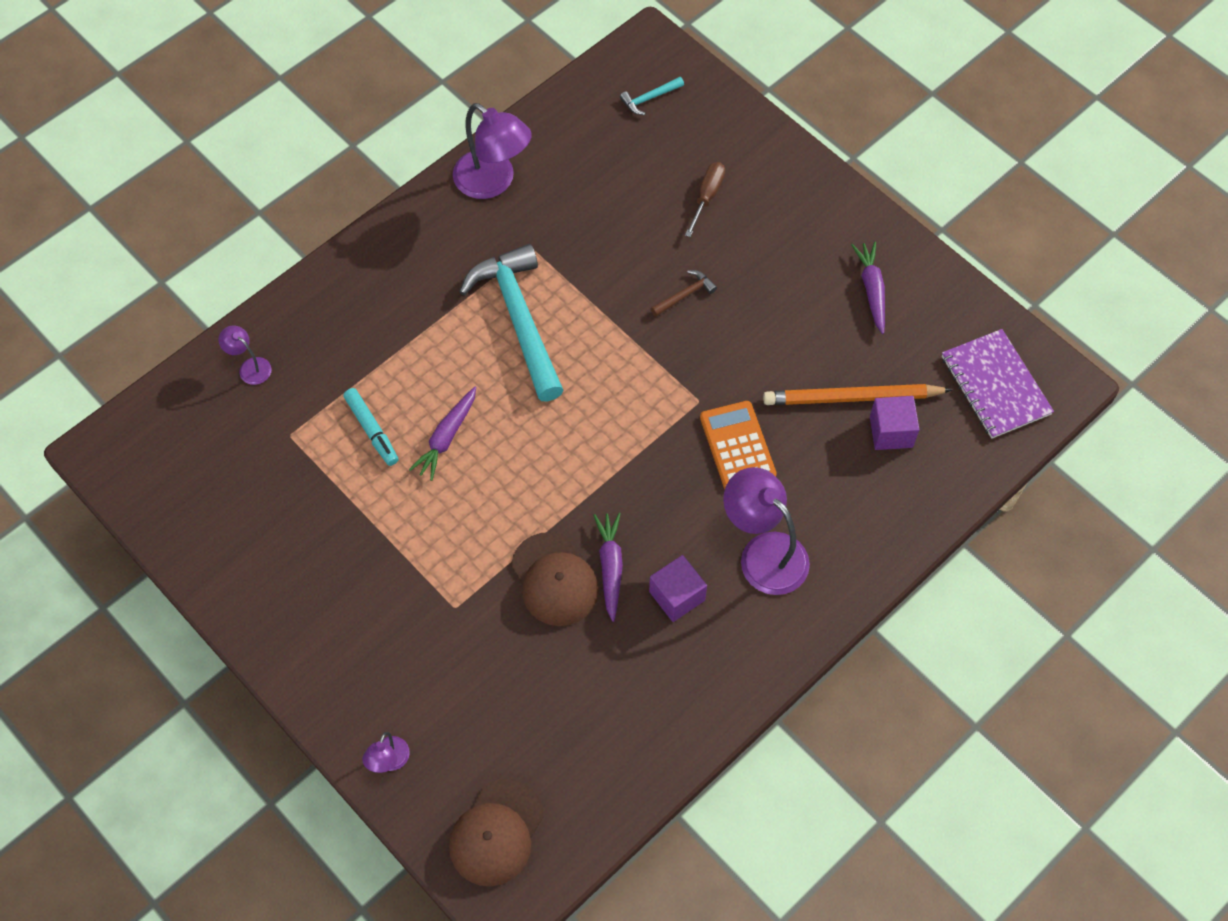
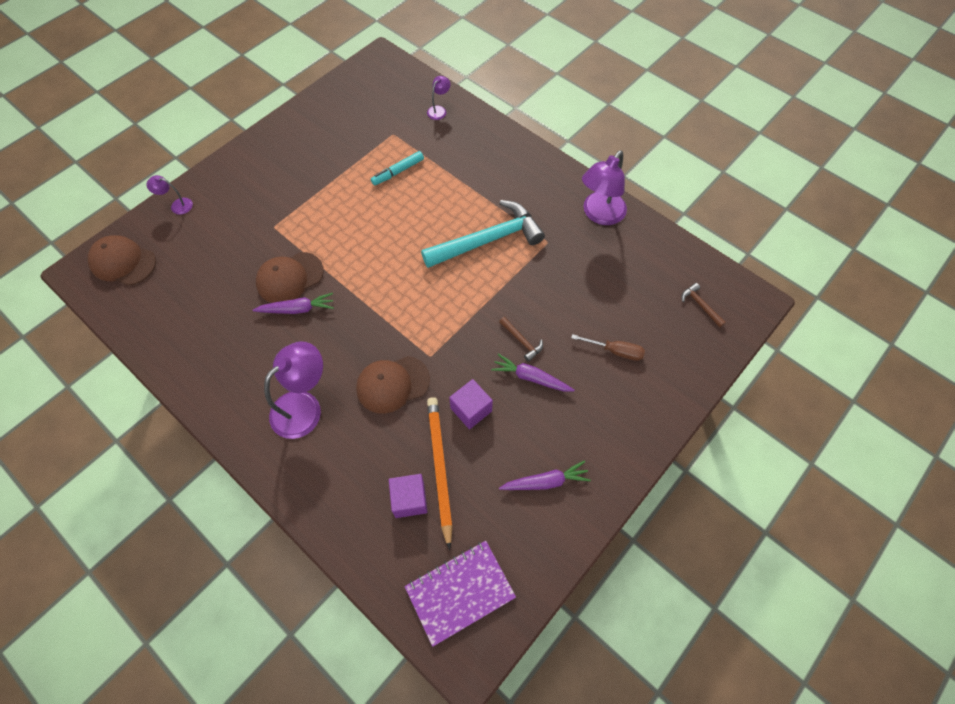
camera: 85 degrees right, 0 degrees up
(446, 437) = (394, 210): purple carrot -> purple carrot (531, 377)
(649, 98) = (700, 305): turquoise hammer -> brown hammer
(677, 596) = (273, 351): purple cube -> purple cube (471, 409)
(737, 446) = (392, 384): orange calculator -> brown cap

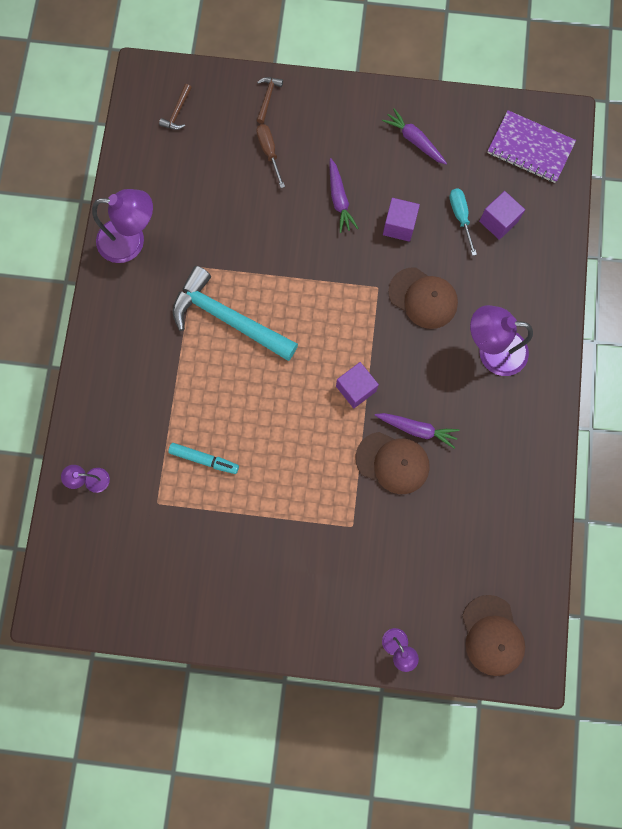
camera: 125 degrees left, 15 degrees up
(297, 309) = (417, 429): purple carrot -> purple carrot turned 150 degrees clockwise
(363, 288) = (356, 388): none -> purple cube
(440, 468) = (460, 217): orange pencil -> turquoise screwdriver
(522, 341) = (311, 226): brown hammer -> brown hammer (267, 98)

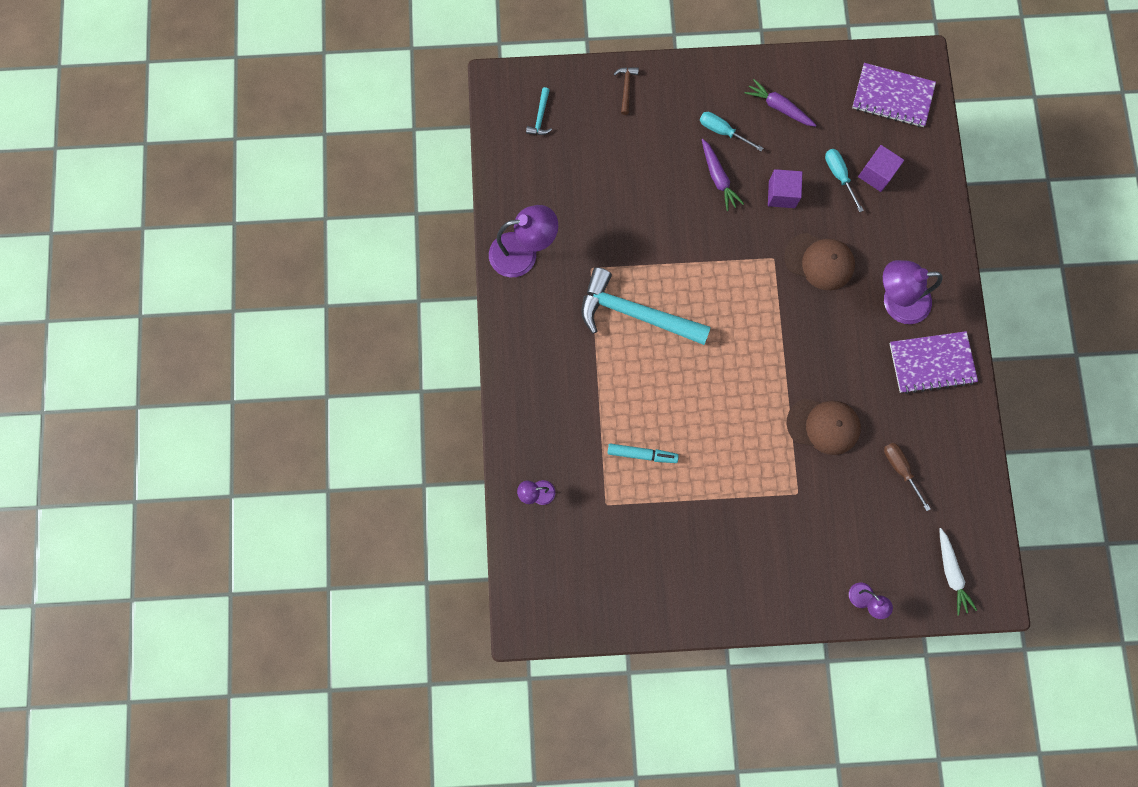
camera: 10 degrees left, 0 degrees up
(177, 112) = (540, 117): brown hammer -> turquoise hammer
(269, 152) = (639, 142): brown screwdriver -> brown screwdriver (900, 469)
(353, 155) = (722, 131): none -> turquoise screwdriver
(356, 388) = (773, 360): purple cube -> none
(417, 429) = (840, 389): purple carrot -> none
(492, 635) = (951, 573): brown cap -> white carrot
(516, 418) = (931, 363): none -> purple notebook

